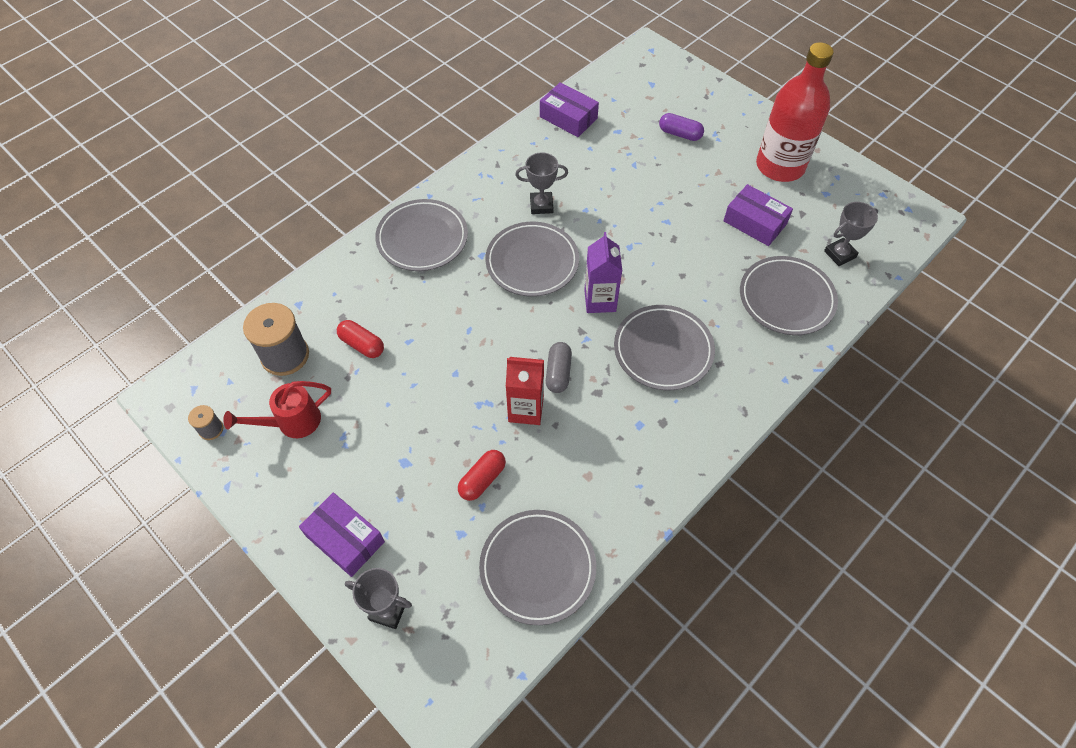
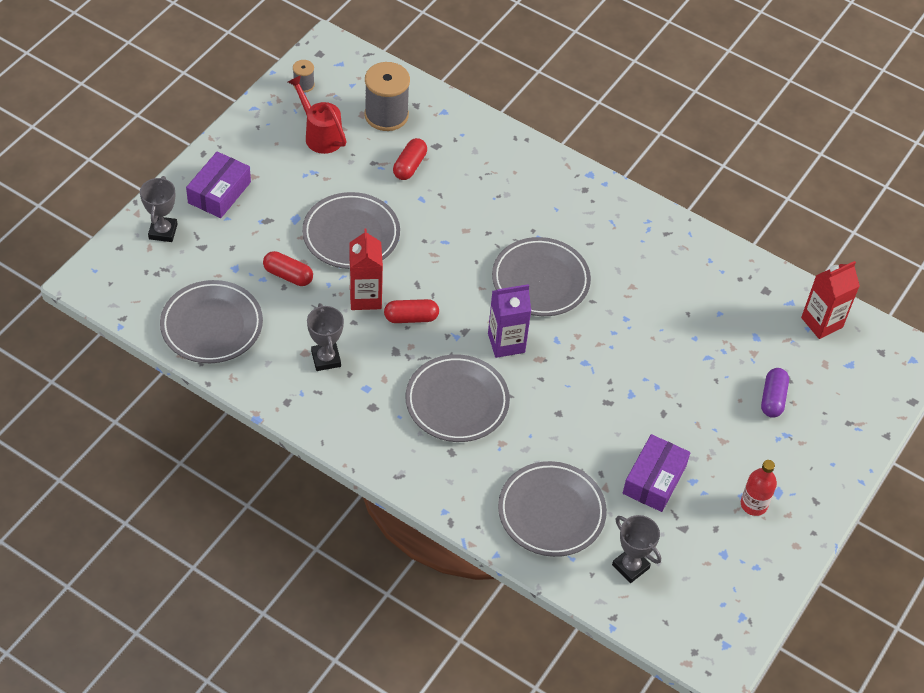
camera: 75 degrees right, 5 degrees down
(422, 238) = (546, 187): grey plate -> grey plate (351, 234)
(541, 205) = (620, 279): grey trophy -> grey trophy (326, 359)
(558, 373) = (411, 318): grey capsule -> red capsule
(568, 118) = (761, 288): purple box -> none
(609, 90) = (821, 322): none -> red carton
(780, 166) = (753, 504): red bottle -> red bottle, size x0.45

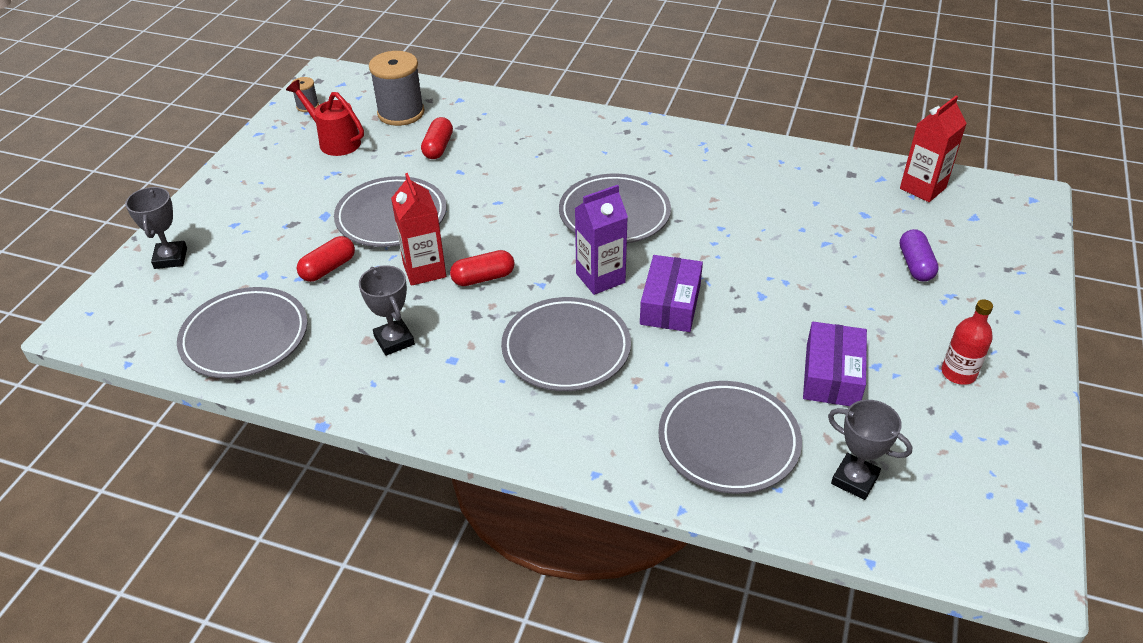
camera: 10 degrees left, 10 degrees down
(219, 192) = (232, 210): purple box -> purple box (670, 304)
(288, 275) = (328, 268): red capsule -> red capsule turned 60 degrees counterclockwise

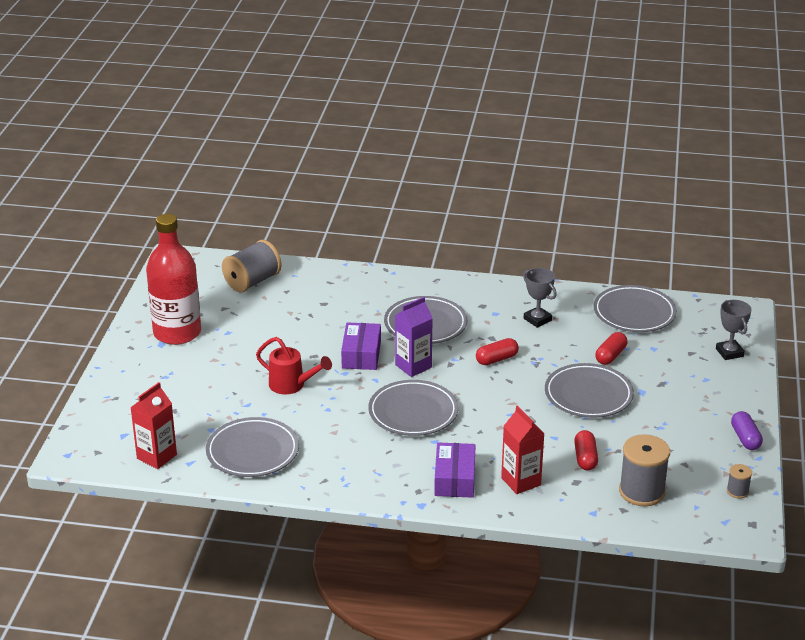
camera: 170 degrees right, 10 degrees down
(335, 141) = (682, 456): red watering can -> red watering can (291, 385)
(424, 270) = (541, 360): red carton -> red carton (521, 481)
(728, 441) = (321, 291): grey plate -> grey plate (252, 452)
(832, 375) = (256, 325): purple box -> purple box (454, 479)
(854, 479) = (252, 282): grey trophy -> grey spool
(915, 265) = (183, 394): purple capsule -> purple capsule (745, 438)
(958, 373) = (177, 333): red bottle -> red bottle, size x2.21

